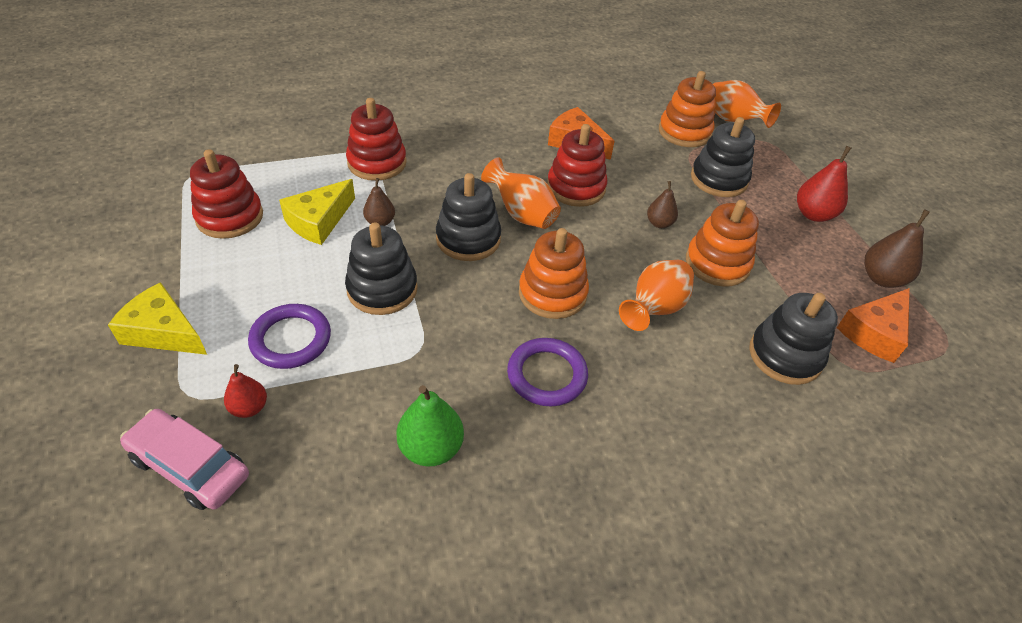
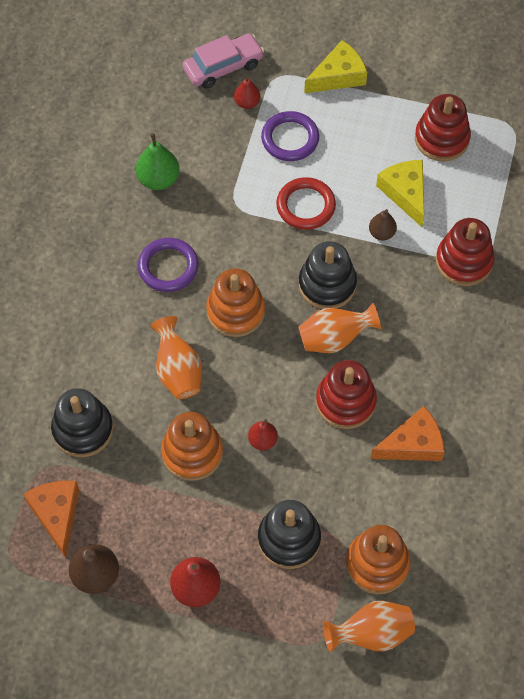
camera: 125 degrees right, 15 degrees up
(382, 289) = (305, 206): black stacking toy -> red ring
(659, 223) = (262, 440): brown pear -> red pear

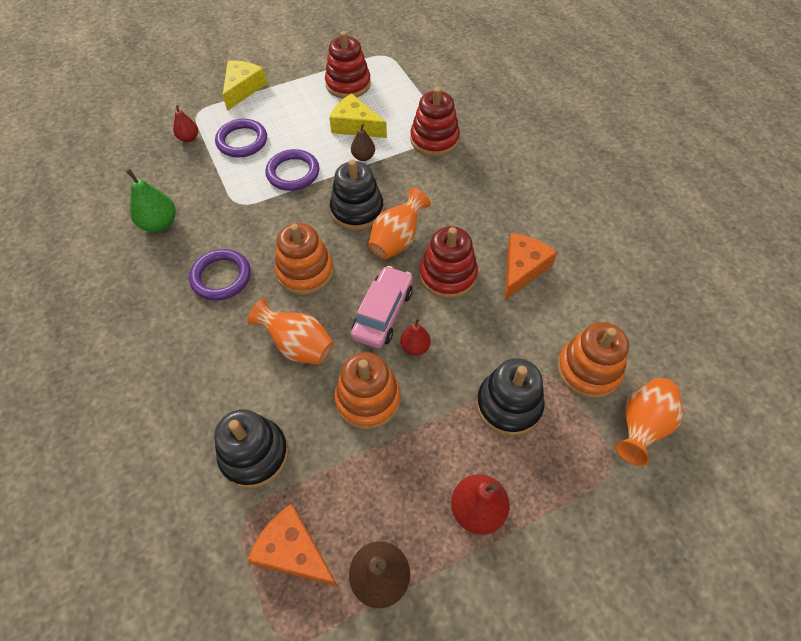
camera: 40 degrees left, 5 degrees down
(223, 67) = (150, 127): pink car -> pink car (383, 313)
(305, 206) = (293, 173): red ring -> purple ring

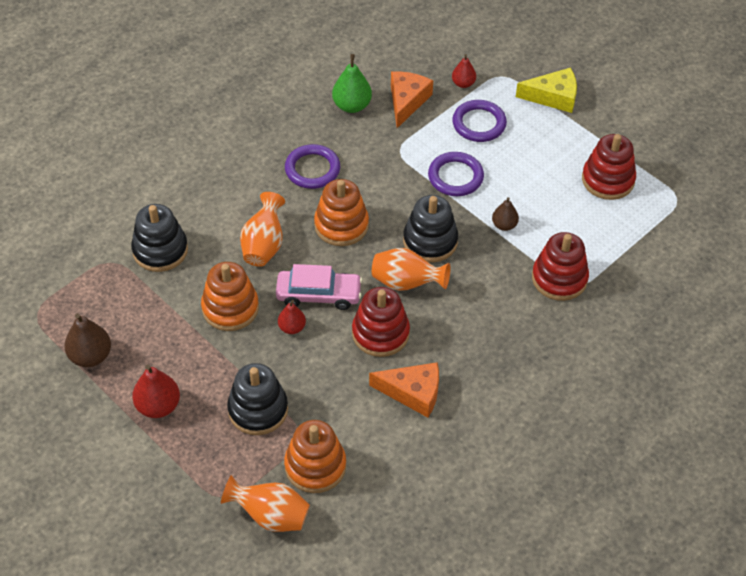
camera: 70 degrees right, 5 degrees down
(293, 551) = (95, 299): orange cheese -> orange cheese (407, 101)
(355, 126) = (546, 205): yellow cheese -> none

